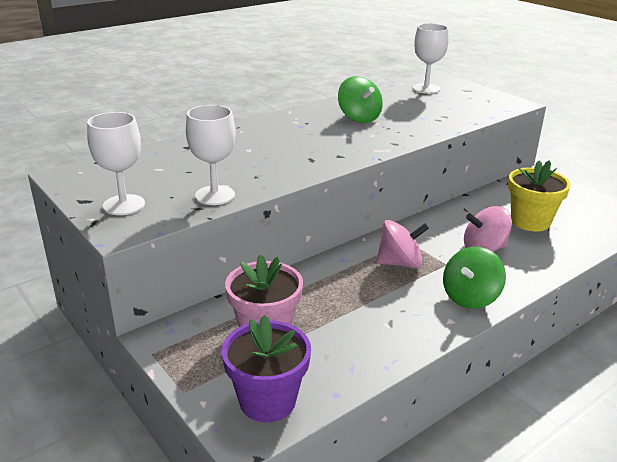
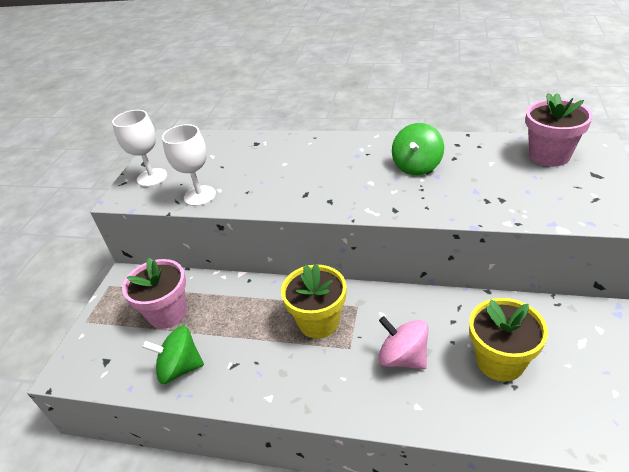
camera: 55 degrees right, 10 degrees up
(267, 401) = (101, 360): purple flower pot -> none
(400, 263) = (318, 322): pink spinning top -> yellow flower pot
(426, 89) = (549, 155): white goblet -> pink flower pot
(470, 297) = (315, 391): green spinning top -> green spinning top (180, 368)

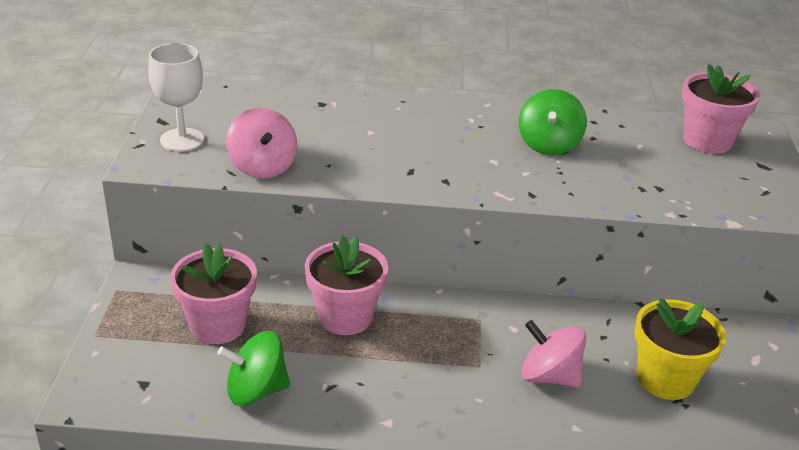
camera: 15 degrees left, 5 degrees down
(200, 196) = (262, 167): white goblet -> pink spinning top
(258, 305) = (345, 317): none -> pink flower pot
(318, 322) = (433, 336): yellow flower pot -> none

